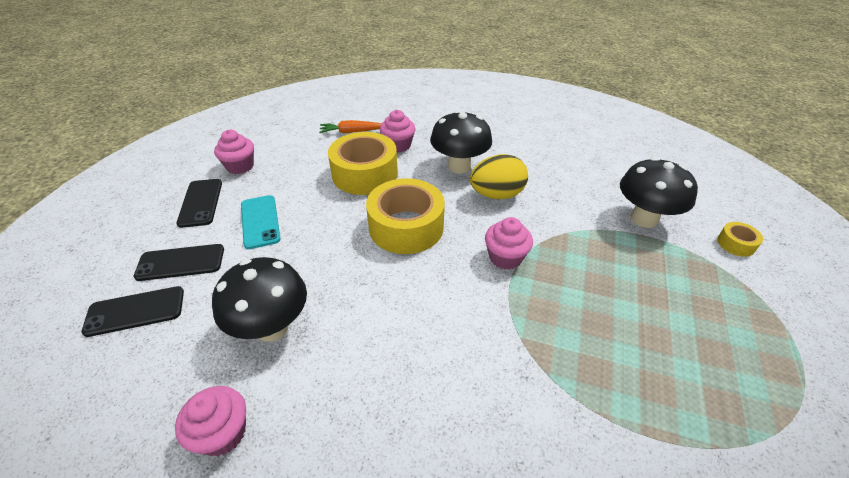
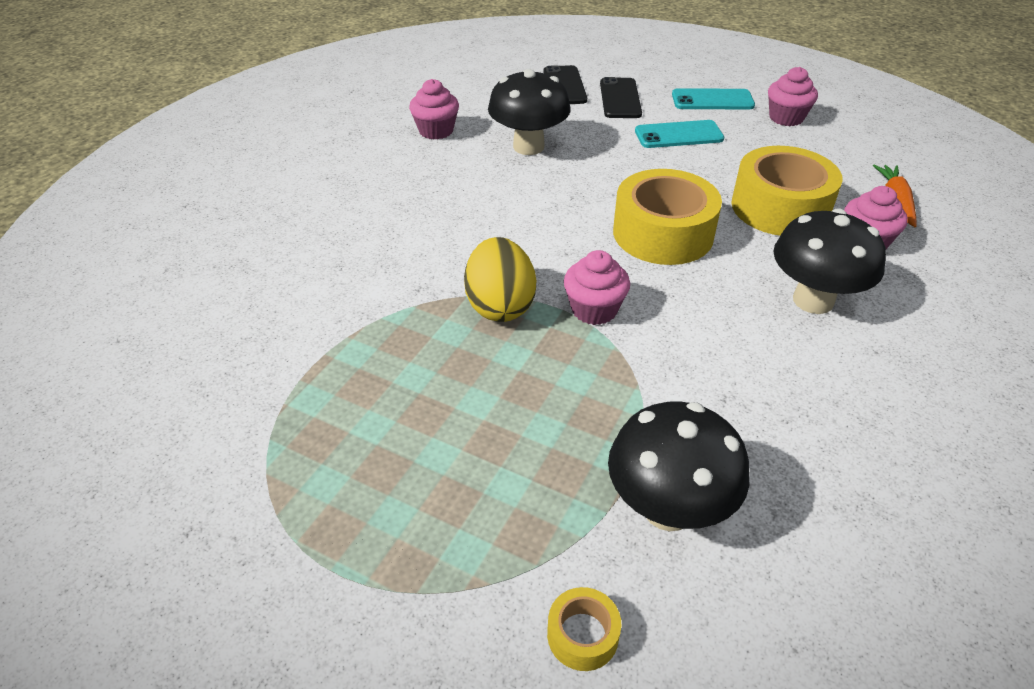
camera: 100 degrees right, 0 degrees up
(200, 203) = (712, 100): black phone -> turquoise phone
(496, 195) = (736, 329): yellow egg -> yellow egg (500, 305)

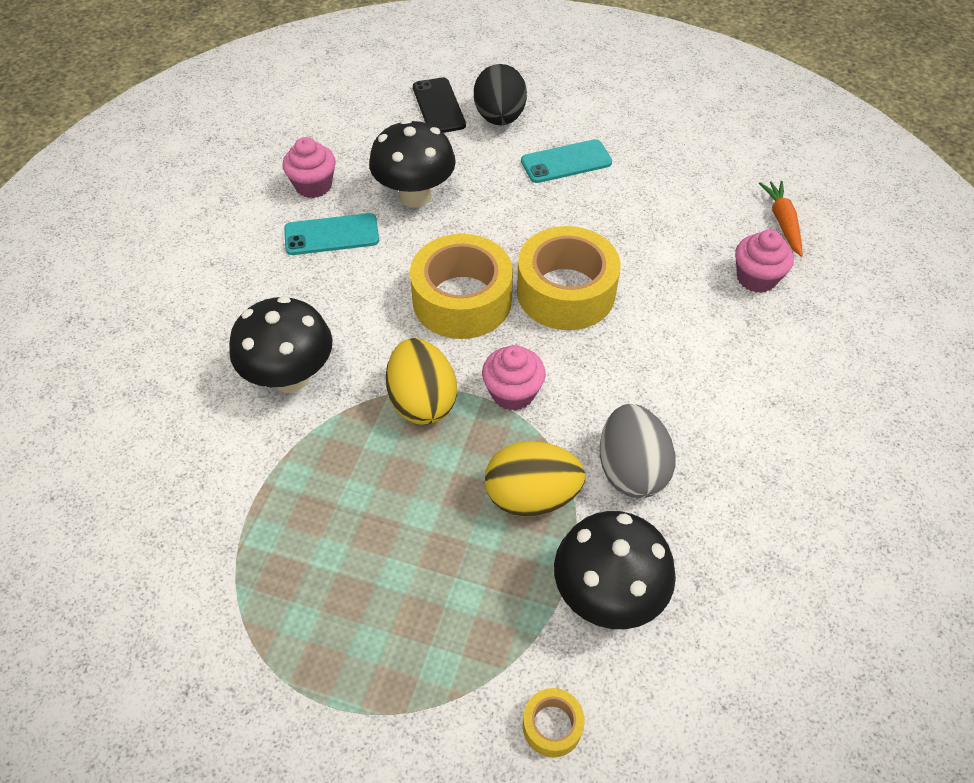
camera: 10 degrees left, 10 degrees up
(598, 402) = (531, 496): none -> yellow egg
(620, 98) = (499, 118): black phone -> black egg
(711, 392) = (631, 470): none -> grey egg
(712, 100) = (595, 110): turquoise phone -> turquoise phone (331, 235)
(780, 207) = (674, 245): yellow tape -> yellow tape (462, 300)
(786, 118) = (671, 126): pink cupcake -> none
(813, 300) = (713, 353): black mushroom -> black mushroom (290, 377)

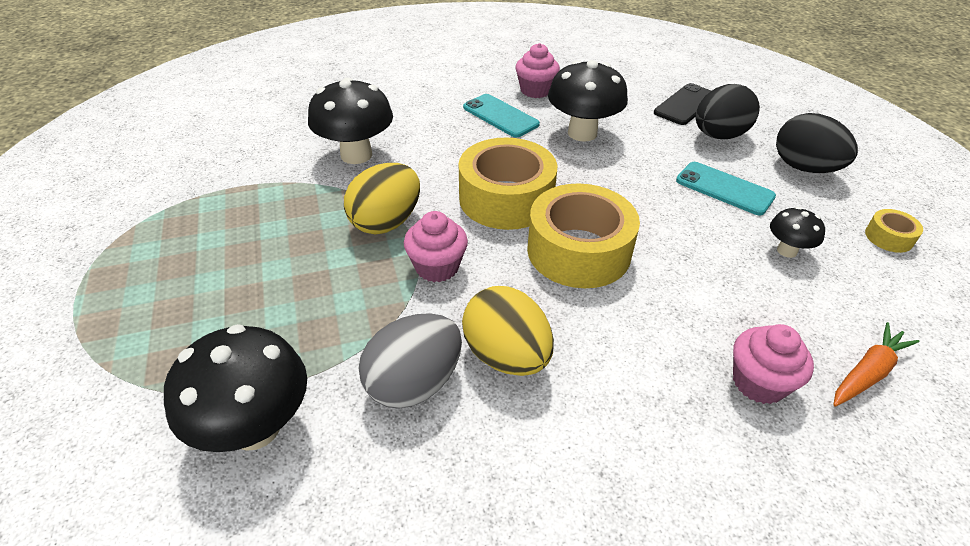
camera: 55 degrees right, 10 degrees down
(531, 496) = (335, 326): yellow egg -> yellow egg (506, 356)
(552, 726) = (92, 447): yellow tape -> yellow tape (888, 237)
(581, 103) = (804, 168): none -> black egg
(657, 178) = (787, 251): none -> black mushroom

